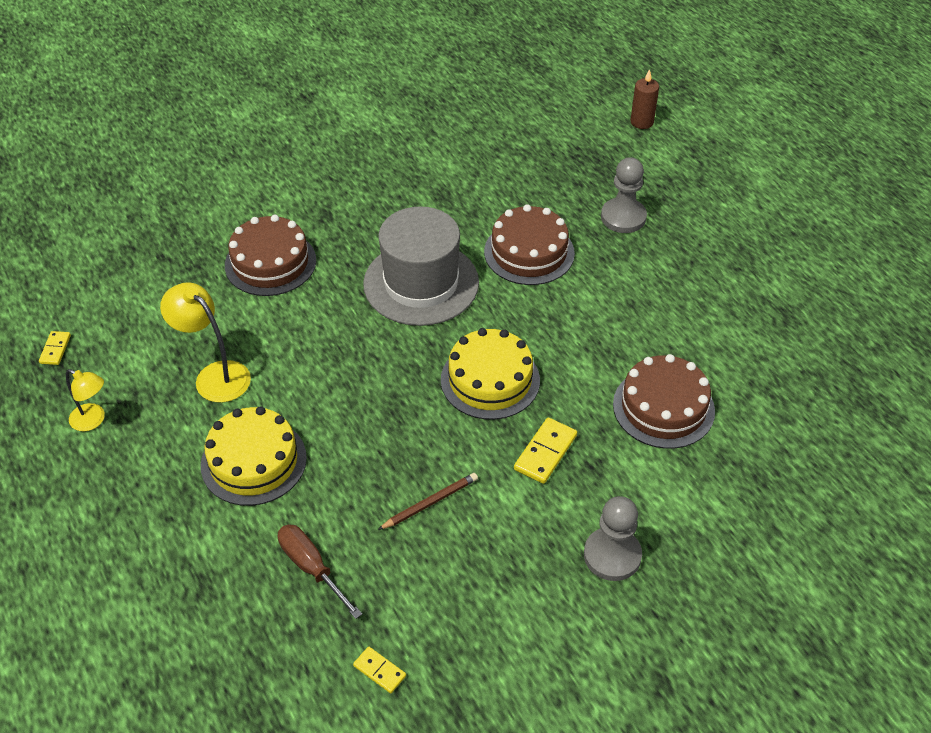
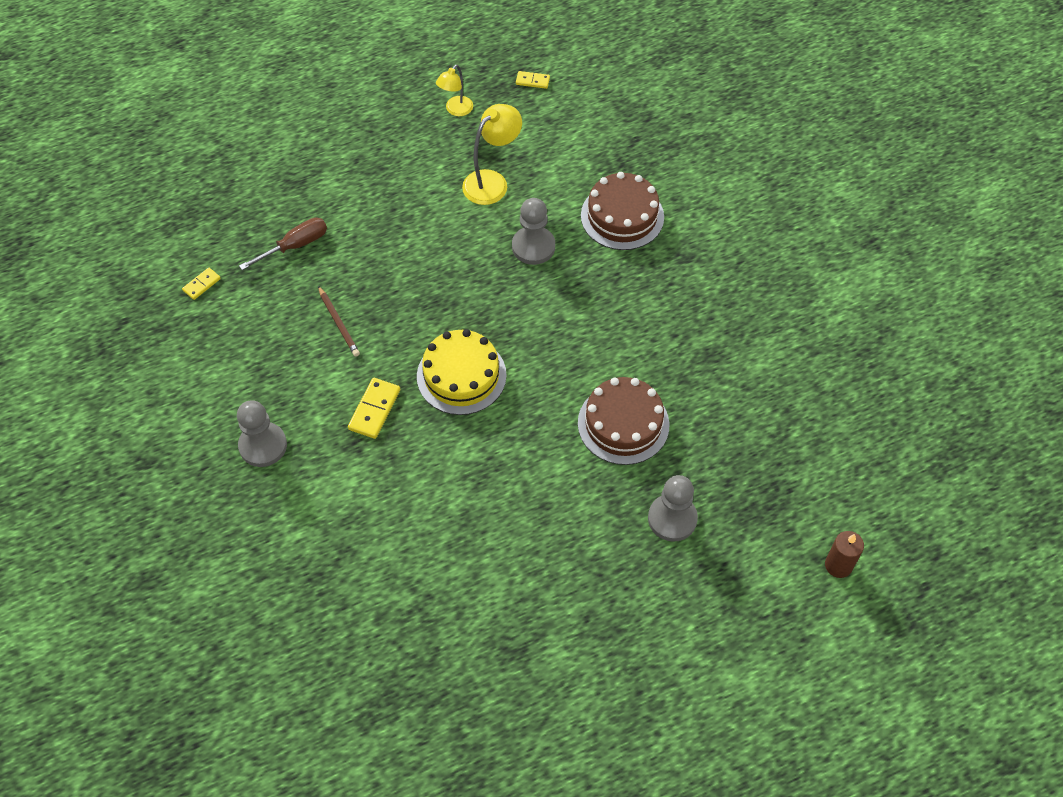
camera: 95 degrees right, 10 degrees up
(253, 461) = (400, 209): yellow cake -> none
(312, 332) = (533, 247): none -> grey pawn
(421, 283) = (587, 330): grey hat -> none
(545, 452) = (374, 409): yellow domino -> yellow domino turned 75 degrees clockwise
(663, 407) = (409, 512): brown cake -> none

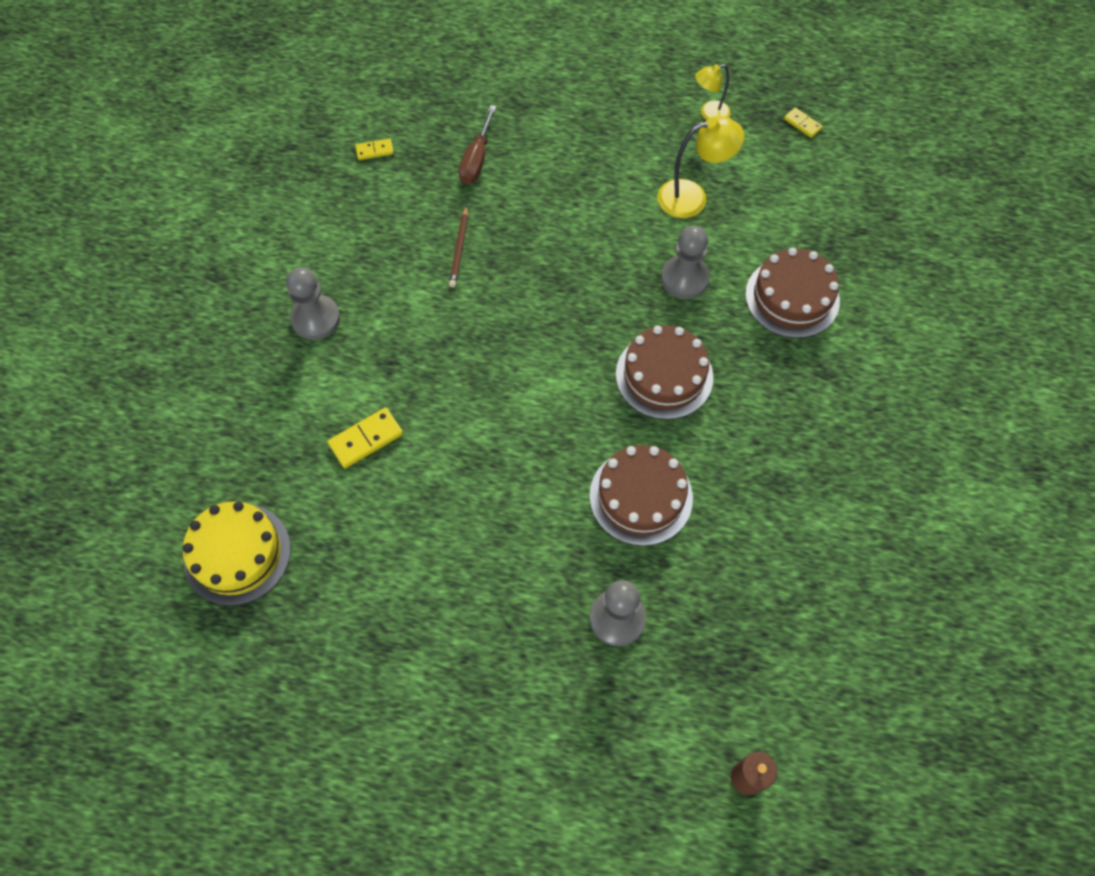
camera: 35 degrees right, 5 degrees up
(296, 245) = (476, 160): brown screwdriver -> brown screwdriver turned 105 degrees clockwise
(374, 409) = (430, 344): yellow domino -> yellow domino (366, 439)
(461, 375) = (528, 359): yellow cake -> yellow cake (237, 553)
(573, 327) = (664, 375): none -> brown cake

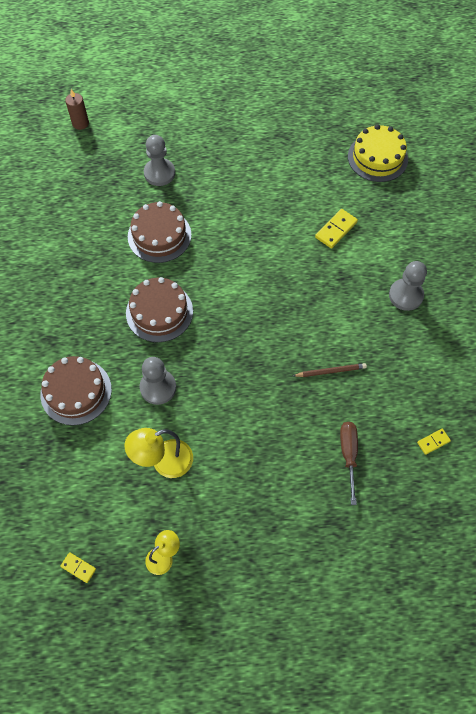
camera: 165 degrees right, 0 degrees up
(459, 248) = (330, 371): brown pencil -> brown pencil turned 90 degrees clockwise

